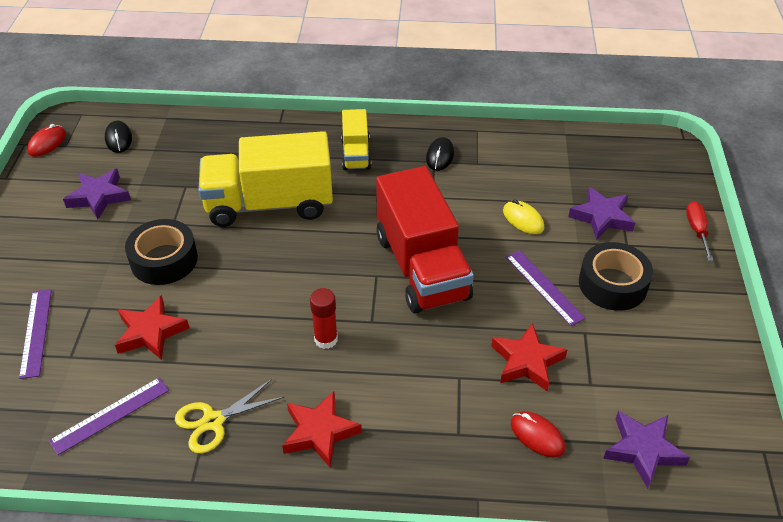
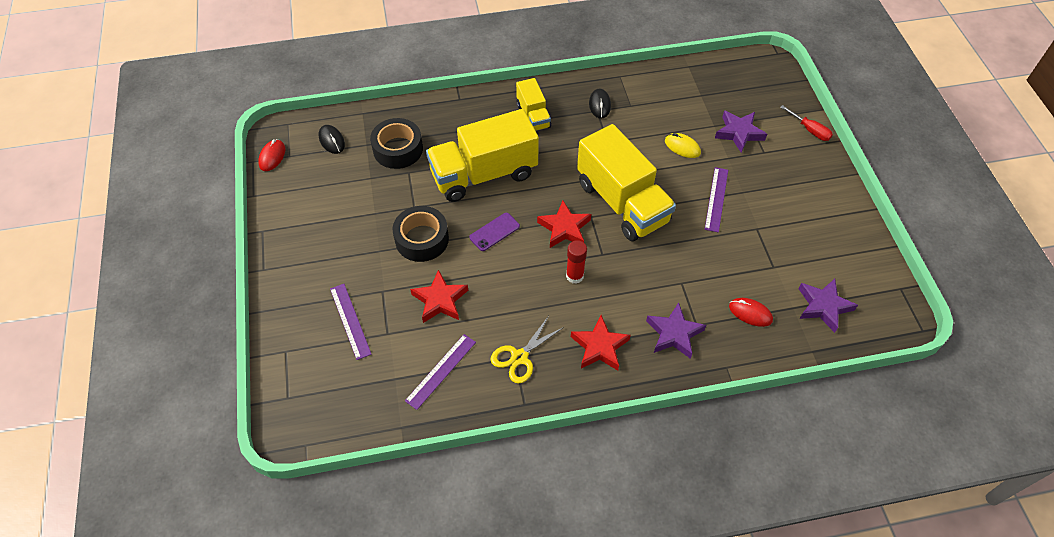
camera: 15 degrees left, 10 degrees up
(99, 197) = (342, 196): purple star -> purple star (674, 333)
(252, 269) = (494, 232): none -> purple phone
(421, 267) = (622, 202): red truck -> yellow truck
(526, 361) = (724, 260): red star -> red star (564, 228)
(544, 287) = (716, 199): purple ruler -> purple ruler turned 60 degrees clockwise
(612, 284) = (764, 186): black tape -> black tape (398, 149)
(697, 230) = (810, 130): red screwdriver -> red screwdriver turned 150 degrees clockwise

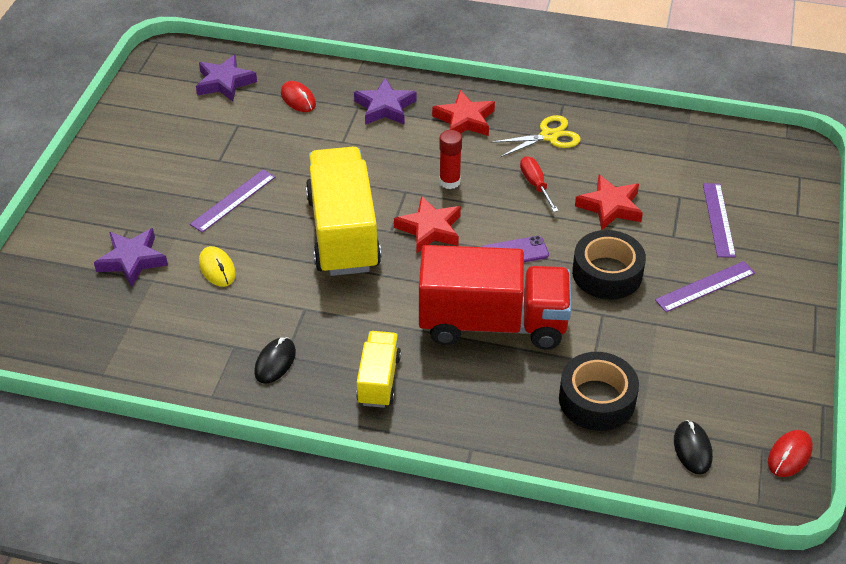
camera: 155 degrees left, 10 degrees down
(441, 371) = (633, 149): purple ruler -> purple ruler (705, 286)
(484, 174) = (492, 323): yellow truck -> red truck
(810, 130) = (46, 233): red screwdriver -> red screwdriver (535, 185)

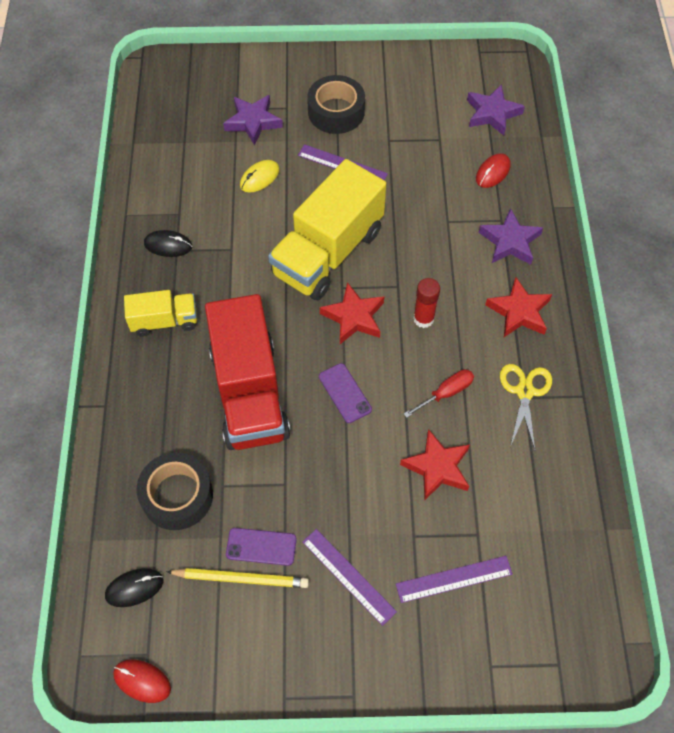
camera: 75 degrees right, 15 degrees up
(343, 233) = (328, 252): yellow truck -> yellow truck turned 150 degrees clockwise
(549, 136) = (524, 392): yellow scissors -> yellow scissors turned 135 degrees counterclockwise
(607, 273) = (340, 479): black tape -> black tape (336, 112)
(665, 343) = (261, 546): none -> purple phone
(695, 363) = (240, 579): none -> yellow pencil

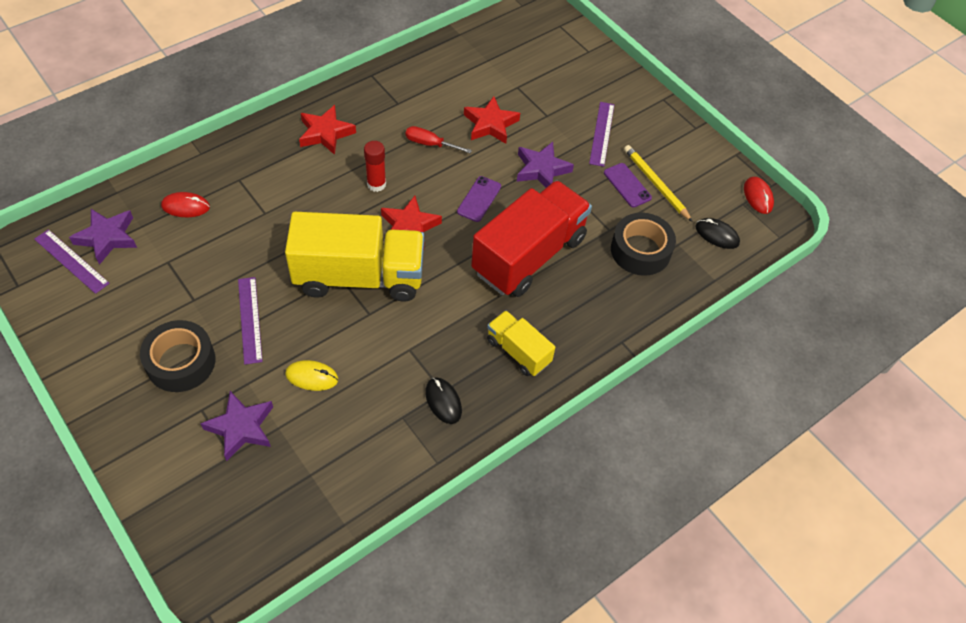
camera: 130 degrees left, 5 degrees down
(454, 579) = (555, 86): purple ruler -> purple ruler (71, 261)
(510, 241) = (259, 165): purple star -> purple star (541, 169)
(524, 392) = (393, 104): yellow scissors -> none

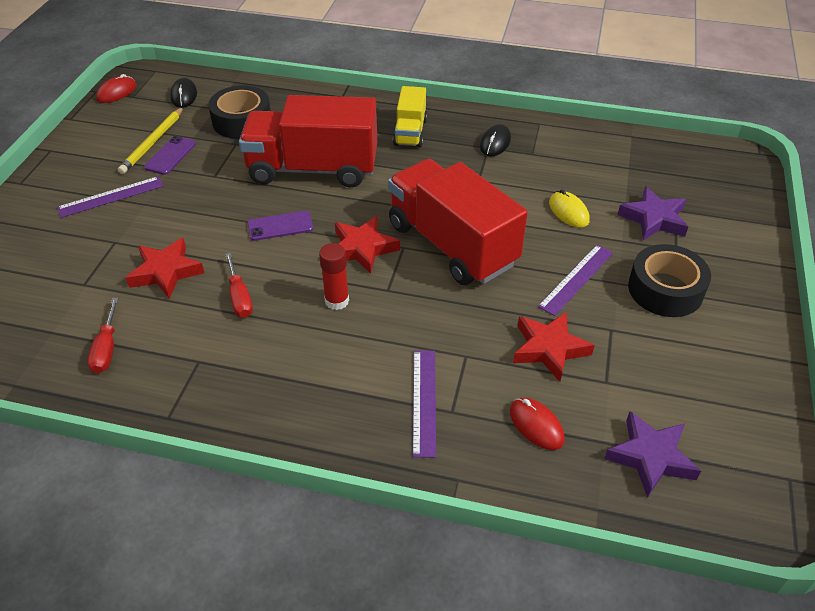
camera: 125 degrees left, 10 degrees down
(71, 261) = (710, 460): purple ruler -> purple ruler (424, 401)
(325, 133) = (307, 389): red star -> red star (549, 349)
(359, 276) = (451, 245): yellow truck -> red truck
(449, 74) = (107, 348): none -> red screwdriver
(541, 169) = (200, 209): purple star -> none

